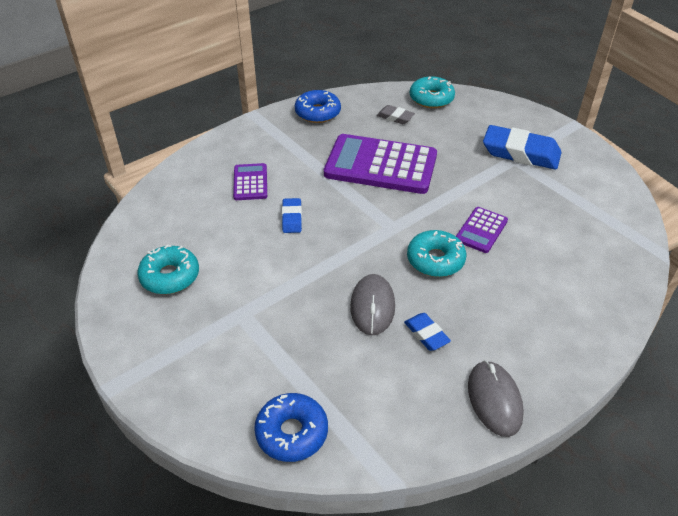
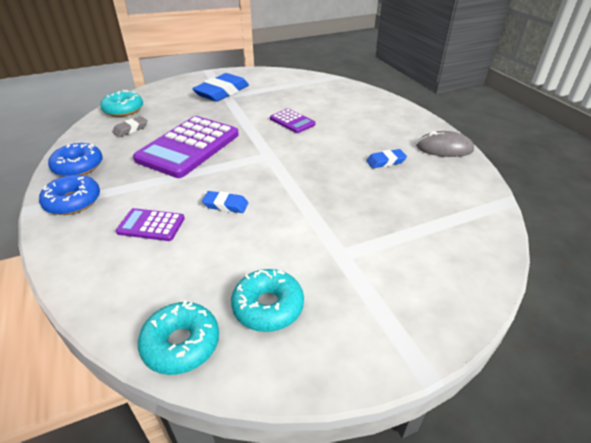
camera: 75 degrees left, 5 degrees down
(292, 432) = (478, 240): blue donut -> blue donut (73, 201)
(372, 306) = (352, 179): grey mouse -> none
(435, 260) = (314, 144): turquoise donut -> turquoise donut (181, 344)

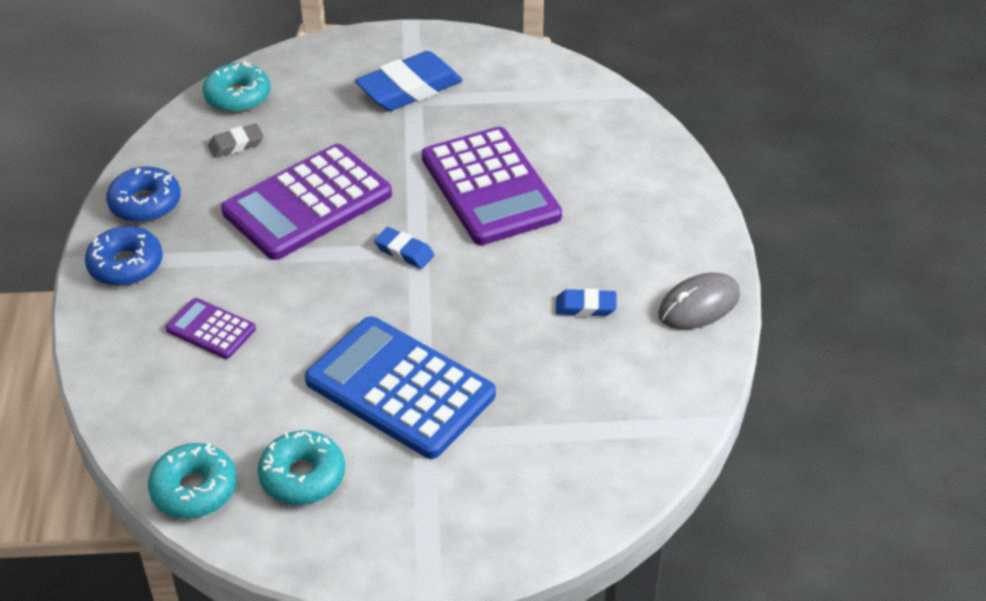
camera: 20 degrees right, 5 degrees up
(225, 205) = (316, 323): blue eraser -> blue eraser (404, 251)
(292, 121) = (490, 187): purple calculator -> purple calculator, size x2.07
(305, 228) = (400, 388): none -> blue calculator
(444, 148) = (699, 305): grey mouse -> grey mouse turned 60 degrees counterclockwise

